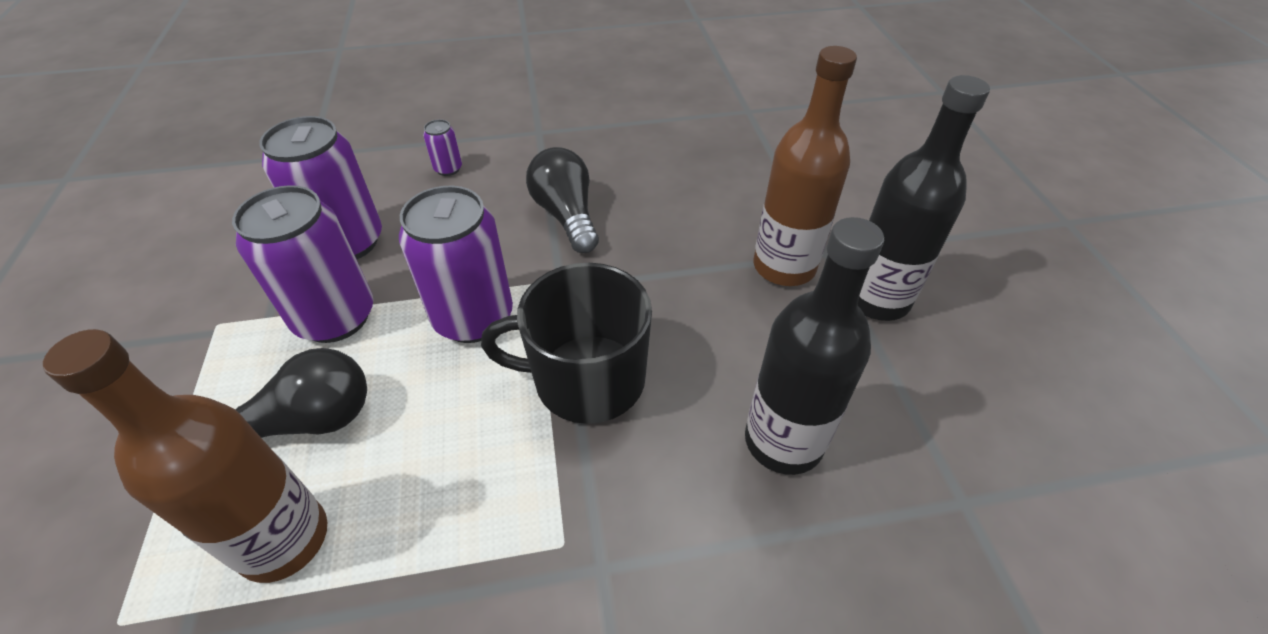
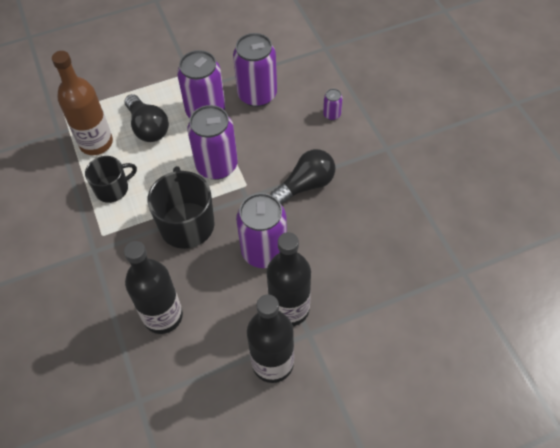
camera: 80 degrees right, 10 degrees up
(442, 511) = (112, 189): none -> black mug
(675, 280) = (264, 251): none -> purple can
(784, 267) = (289, 309): brown bottle -> black bottle

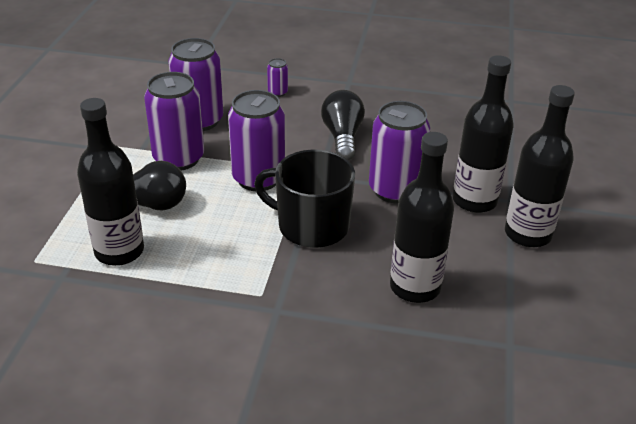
camera: 60 degrees left, 20 degrees down
(96, 143) = (119, 251): brown bottle -> black bottle
(112, 189) = (203, 262): black mug -> none

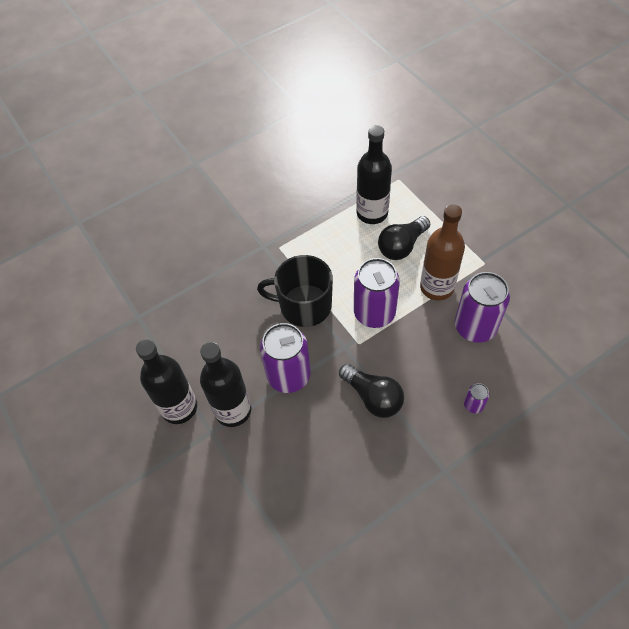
camera: 140 degrees right, 20 degrees up
(178, 158) = (436, 287): purple can -> brown bottle
(311, 226) = (304, 306): black mug -> black mug turned 150 degrees counterclockwise
(415, 287) = (211, 313): black bottle -> none

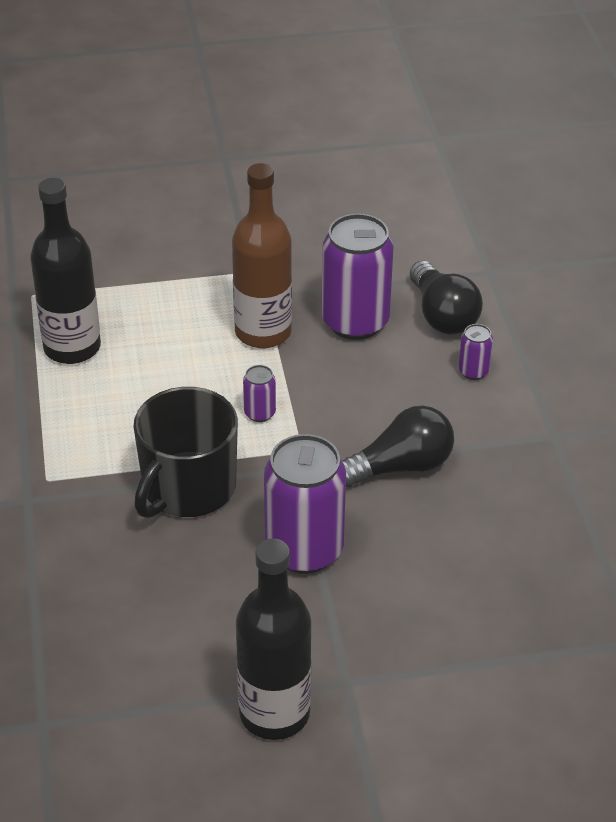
camera: 70 degrees left, 15 degrees down
(233, 410) = (323, 640): black bottle -> none
(374, 313) = (259, 413): purple can -> purple can, size x0.44
(402, 246) = (162, 339): black light bulb -> black light bulb (442, 315)

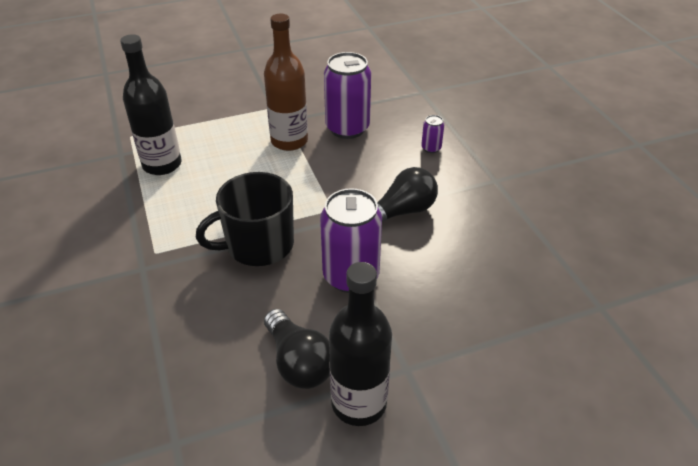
camera: 10 degrees left, 0 degrees up
(187, 488) = (258, 245): black mug -> black mug turned 45 degrees clockwise
(259, 413) = (298, 190): purple can -> none
(442, 315) = (401, 118): black light bulb -> black light bulb (298, 362)

